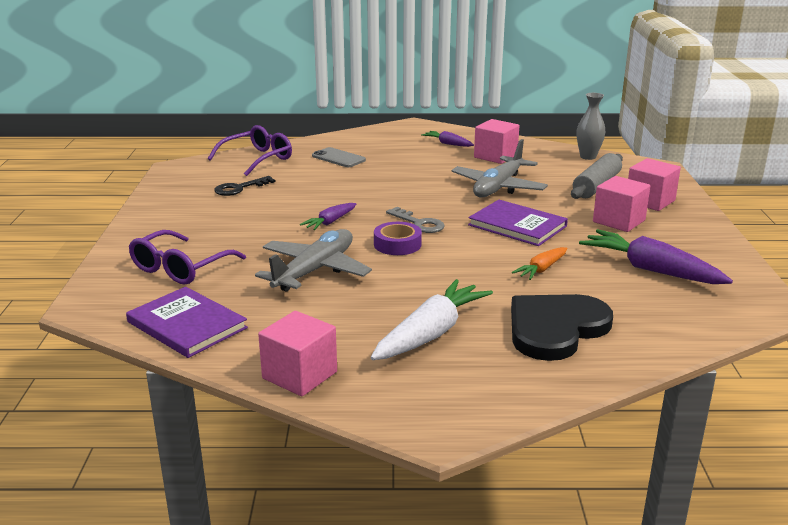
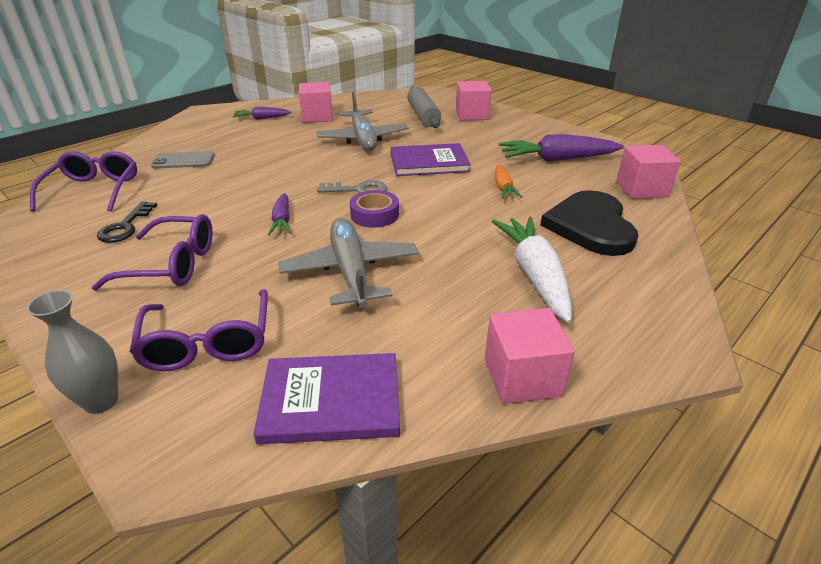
camera: 45 degrees left, 10 degrees up
(228, 220) = (172, 264): none -> purple glasses
(588, 157) = (380, 97): grey vase -> grey vase (101, 401)
(619, 221) = (480, 135): pink cube -> pink cube (641, 189)

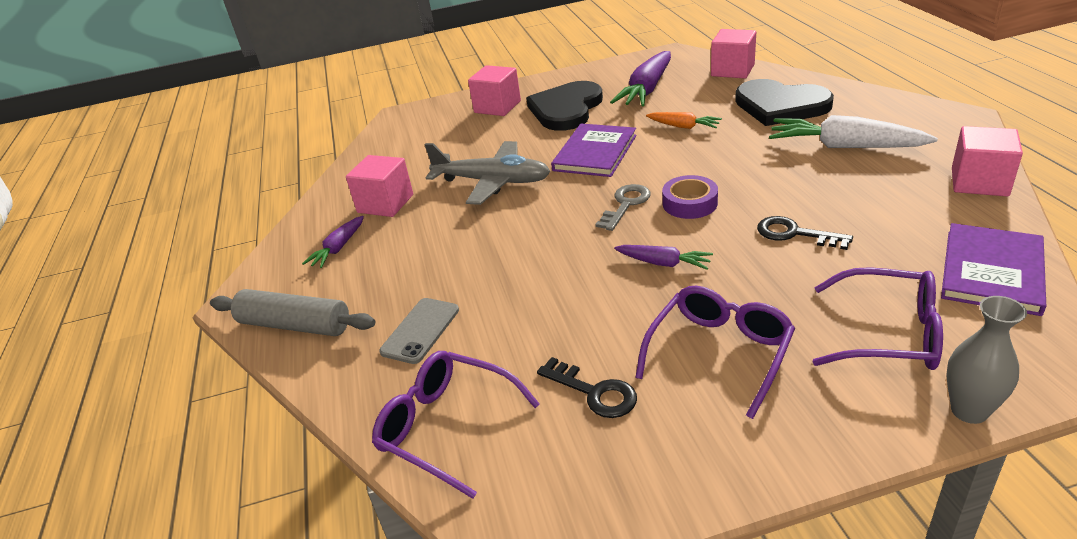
camera: 55 degrees left, 0 degrees up
(350, 271) = (795, 234): grey plane -> black key
(423, 116) = (467, 134): grey rolling pin -> grey rolling pin (295, 325)
(490, 137) = (566, 109): none -> black heart

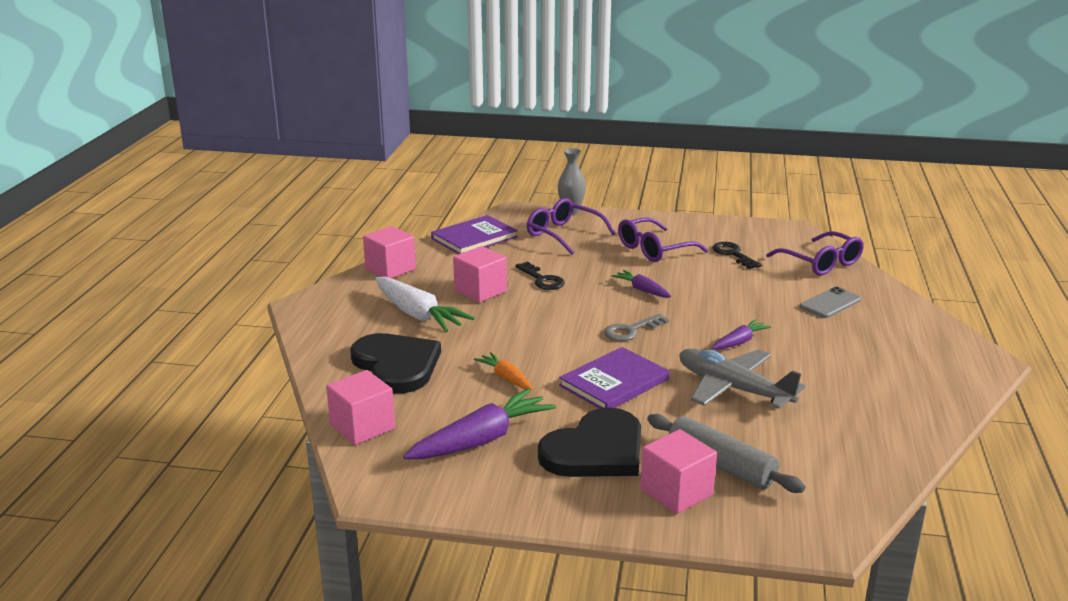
camera: 160 degrees left, 10 degrees down
(295, 325) = (930, 332): grey rolling pin -> grey rolling pin (721, 465)
(338, 248) = (901, 376): purple carrot -> purple carrot (739, 342)
(385, 204) = (852, 404): pink cube -> pink cube (480, 291)
(690, 203) = (583, 316): purple tape -> none

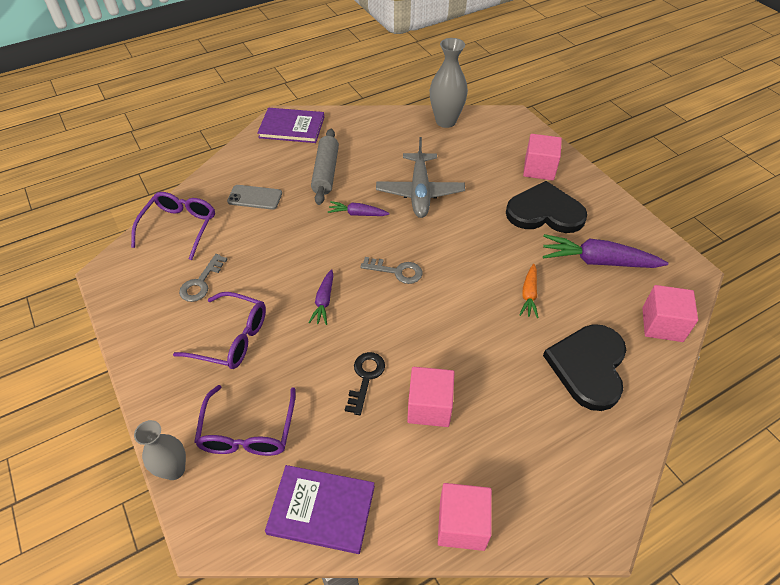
camera: 130 degrees left, 25 degrees up
(418, 315) = (513, 418): white carrot -> none
(614, 382) = (472, 242): purple book -> purple book (292, 127)
(721, 465) = (499, 165): grey rolling pin -> grey rolling pin (326, 172)
(733, 254) = (201, 282): black key -> grey key
(869, 473) = (445, 121): none -> grey vase

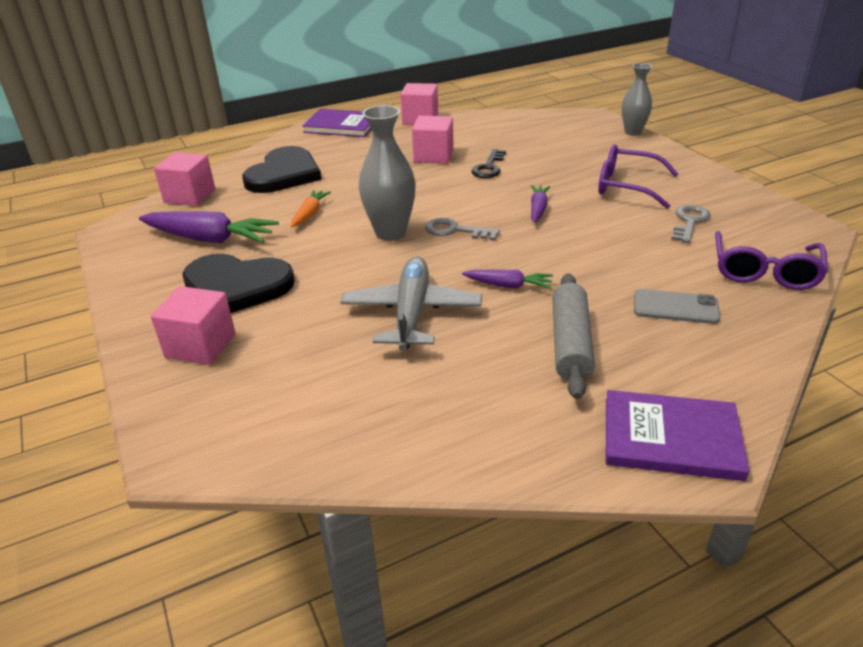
camera: 175 degrees left, 15 degrees down
(248, 431) = (584, 145): purple glasses -> none
(321, 510) = (517, 122): purple book -> purple book (342, 126)
(445, 121) = (328, 447): grey vase -> grey vase (390, 233)

